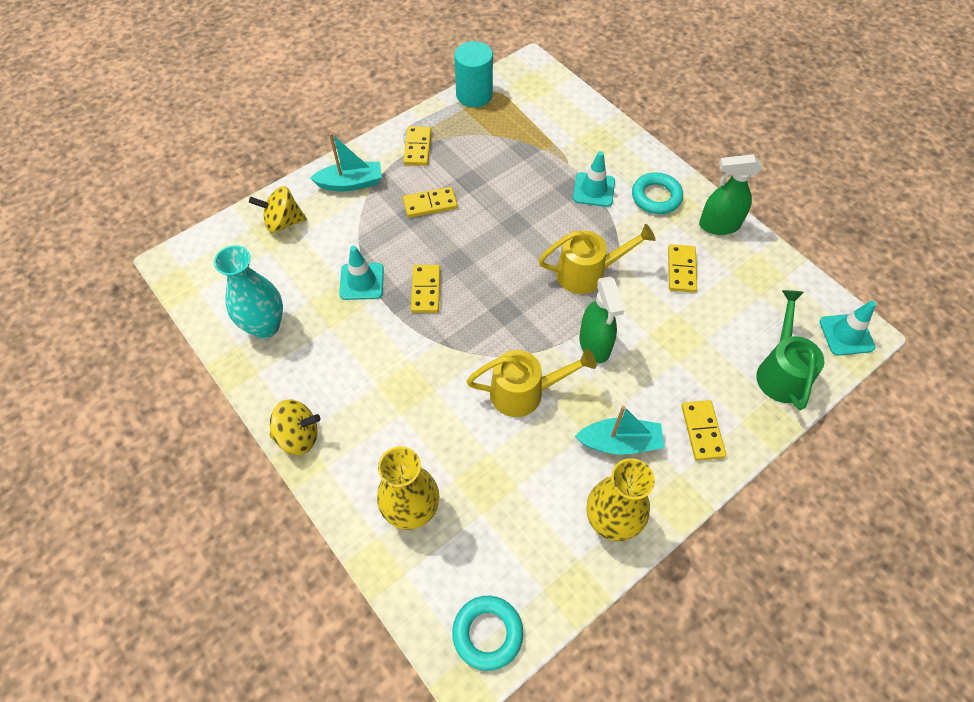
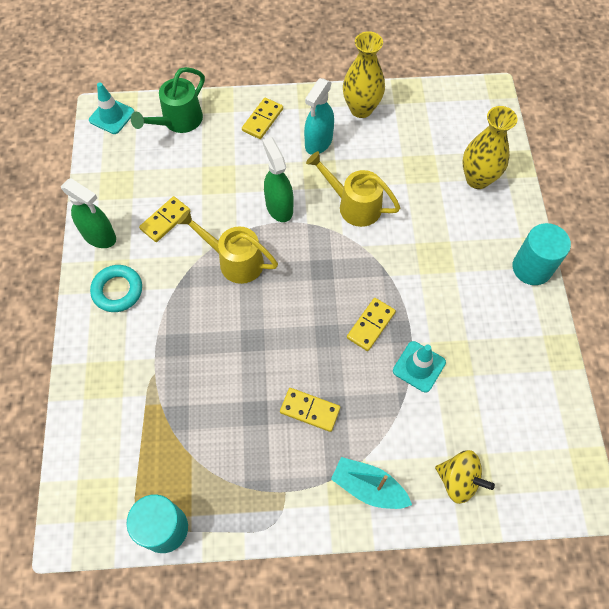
camera: 145 degrees left, 5 degrees up
(265, 326) = (521, 374): turquoise vase -> none
(298, 436) = (532, 268): yellow spinning top -> turquoise cylinder
(418, 148) = (274, 490): yellow domino -> none
(487, 633) = (470, 101): turquoise ring -> none
(593, 190) = (159, 331): turquoise traffic cone -> none
(594, 345) = (279, 207): green spray bottle -> green spray bottle turned 45 degrees counterclockwise
(620, 442) = (318, 142): turquoise boat -> turquoise spray bottle

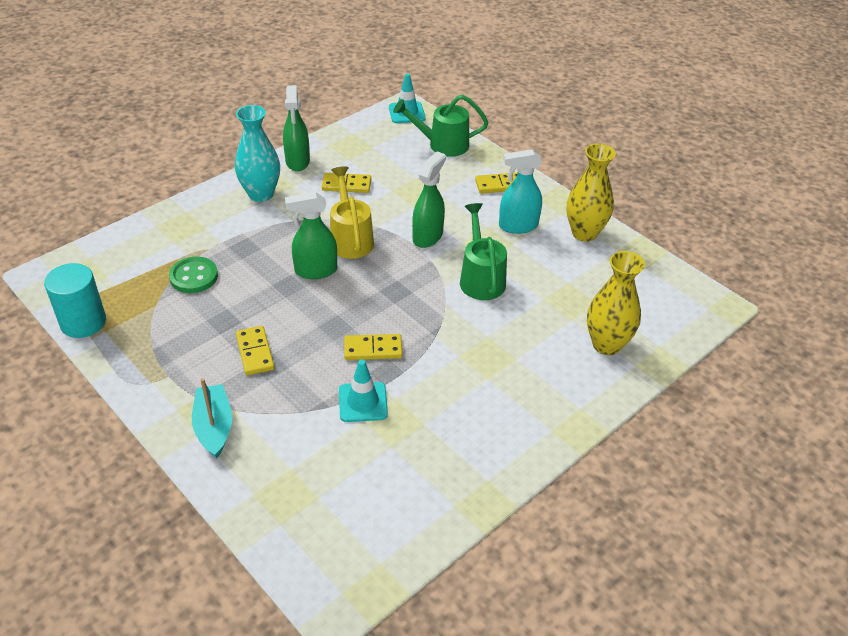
camera: 50 degrees right, 20 degrees down
(117, 290) = (261, 194): turquoise ring -> turquoise vase
(180, 405) = (194, 276): none -> green button
(251, 309) = (315, 271): none -> green spray bottle
(353, 205) = (480, 278): yellow watering can -> green watering can
(458, 480) = (272, 488): yellow spinning top -> none
(532, 268) = (554, 433): turquoise cylinder -> none

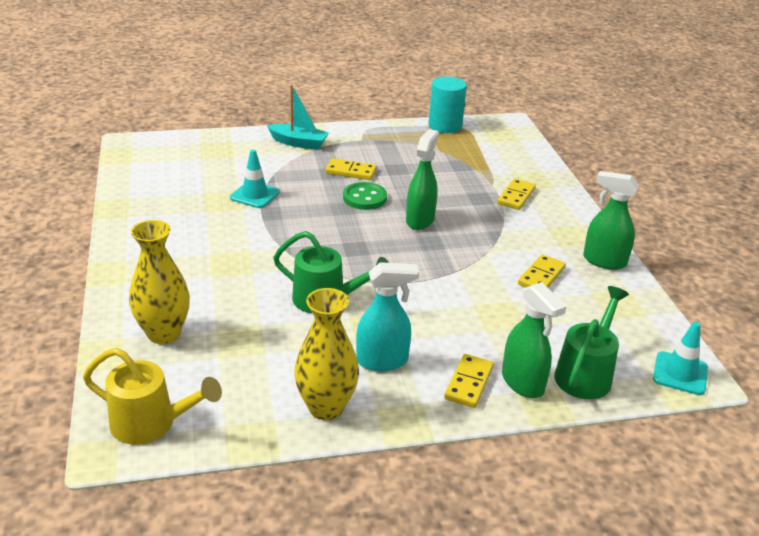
camera: 120 degrees right, 10 degrees down
(194, 276) = (460, 170): green button -> green button (364, 198)
(261, 194) = (557, 226): turquoise vase -> none
(350, 238) = (450, 250): yellow watering can -> yellow watering can (152, 424)
(373, 349) = (301, 216): yellow domino -> yellow domino (516, 196)
(428, 236) = (416, 294): green spray bottle -> green spray bottle (523, 383)
(518, 226) = (382, 361): turquoise spray bottle -> turquoise spray bottle turned 60 degrees clockwise

